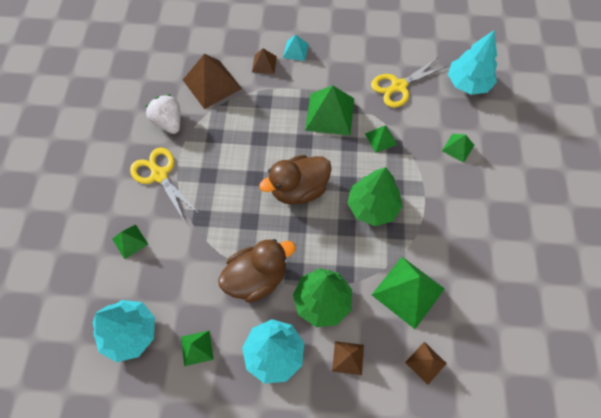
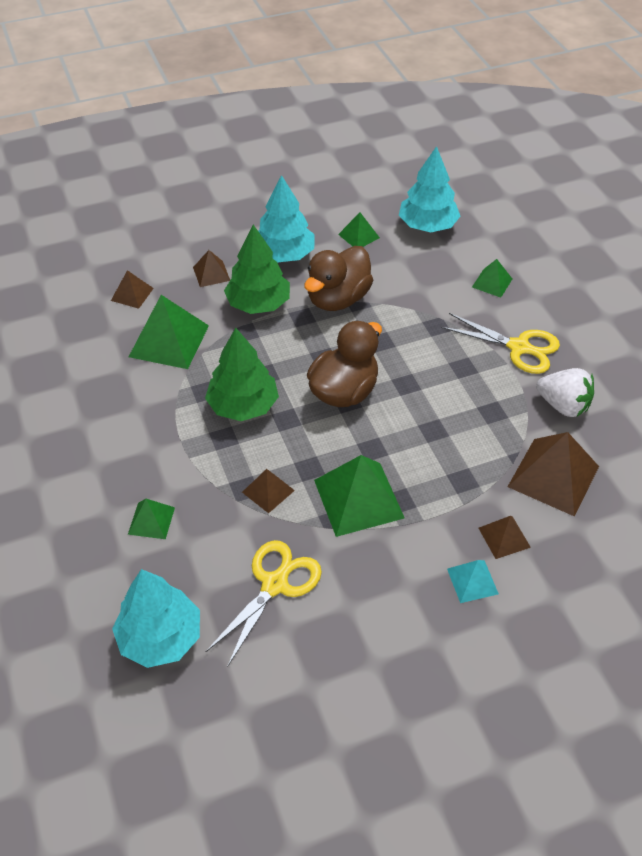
camera: 155 degrees right, 15 degrees down
(381, 139) = (268, 491): green pyramid -> brown pyramid

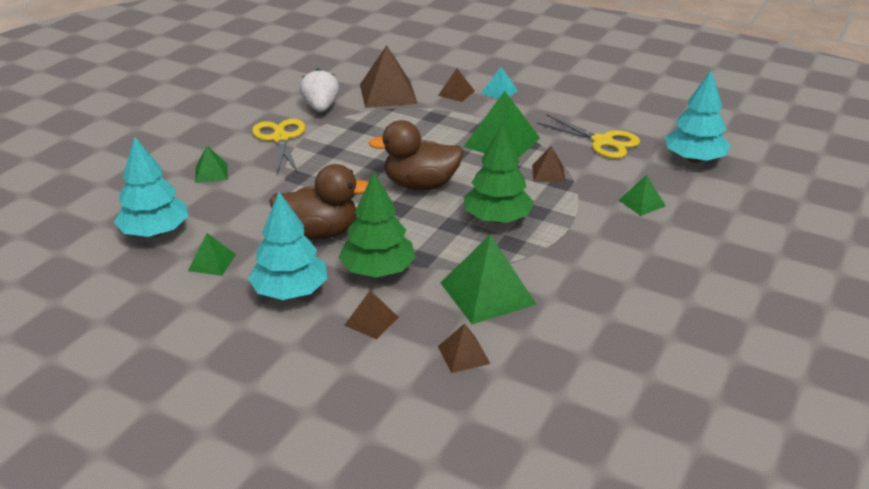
camera: 130 degrees left, 15 degrees down
(274, 584) = (602, 142): yellow scissors -> yellow scissors turned 135 degrees counterclockwise

